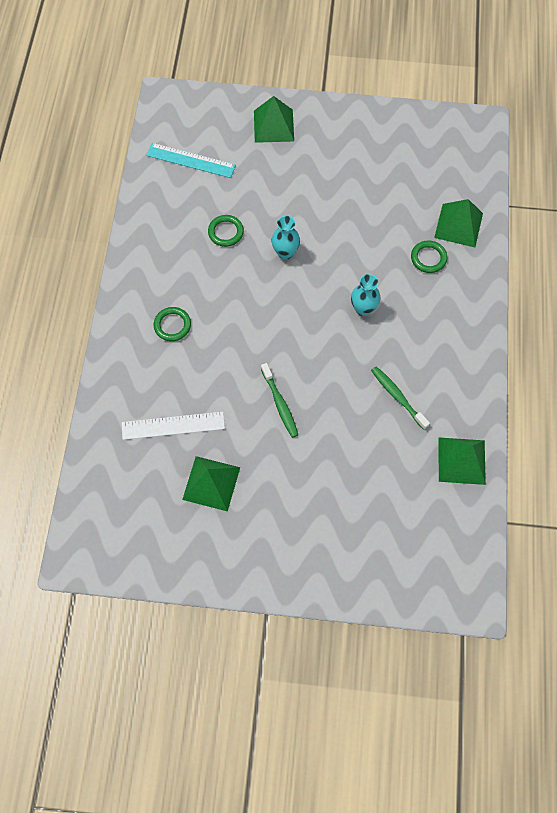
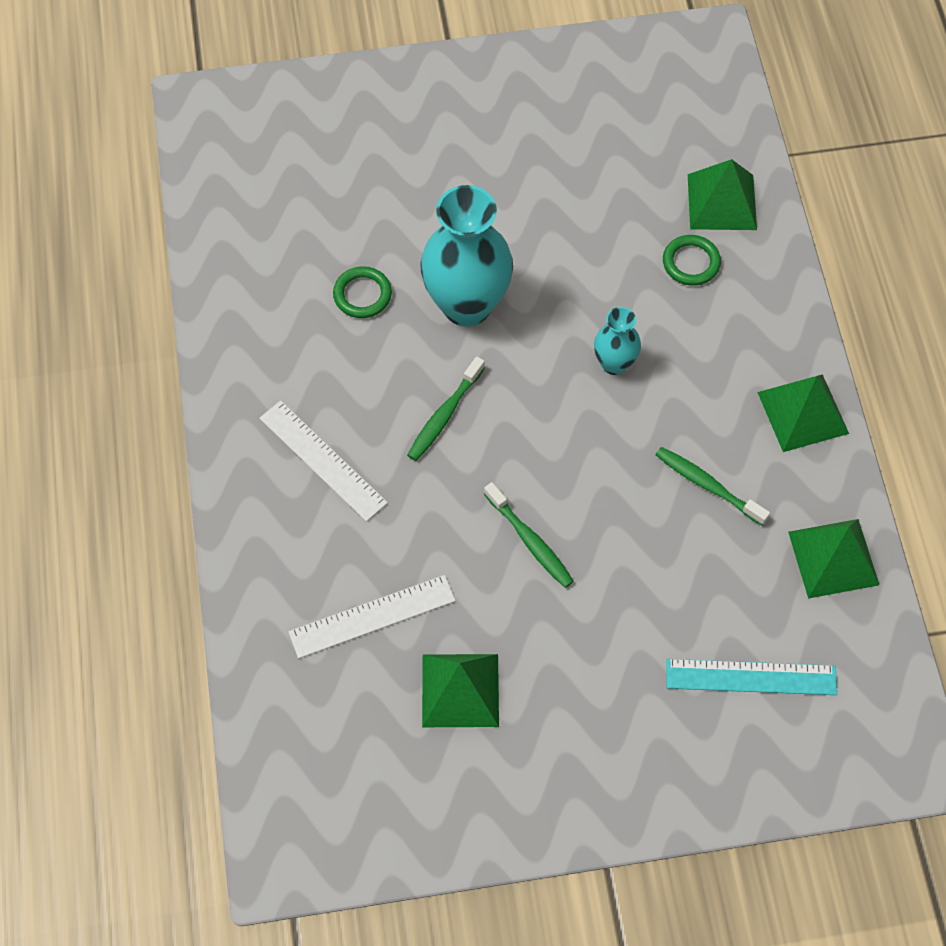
camera: 15 degrees left, 5 degrees down
(172, 325) = (322, 460): green ring -> white ruler
(190, 160) = (271, 194): turquoise ruler -> turquoise ruler (751, 677)
(252, 315) = (444, 415): none -> green toothbrush
(274, 126) = (387, 110): green pyramid -> green pyramid (803, 412)
(285, 252) = (467, 305): turquoise vase -> turquoise vase, size x1.96

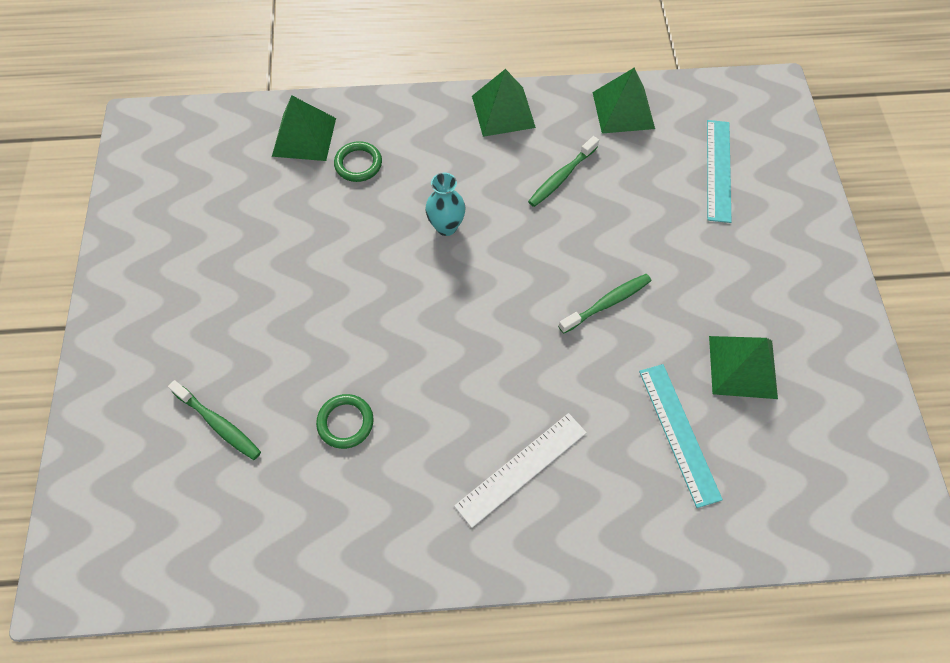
camera: 85 degrees left, 0 degrees up
(372, 617) = (679, 433): white ruler -> turquoise ruler
(444, 415) = (483, 360): green toothbrush -> green toothbrush (218, 424)
(467, 305) = (371, 333): turquoise vase -> none

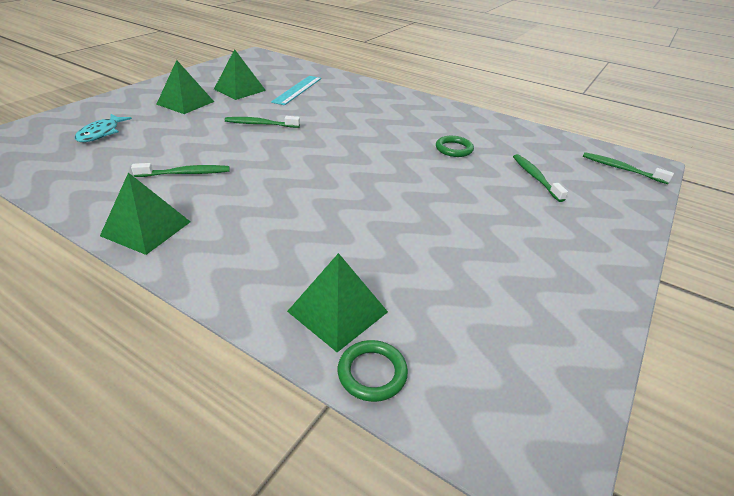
camera: 145 degrees left, 25 degrees down
(108, 536) = (621, 169): none -> green toothbrush
(358, 164) = (312, 258): green ring -> green ring (372, 373)
(446, 226) = (298, 188): turquoise vase -> none
(521, 469) = (378, 108): white ruler -> none
(623, 110) = (75, 182): green pyramid -> green pyramid (185, 103)
(718, 170) = (101, 133): turquoise ruler -> turquoise fish

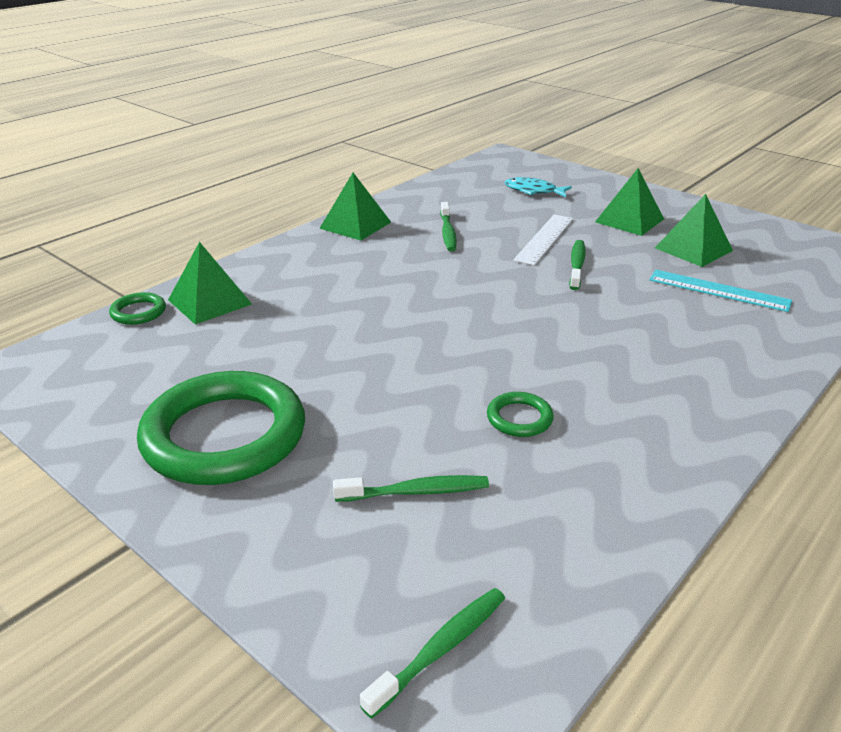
camera: 100 degrees right, 5 degrees down
(211, 133) = (544, 239): none -> white ruler
(538, 255) = (224, 435): none -> green ring

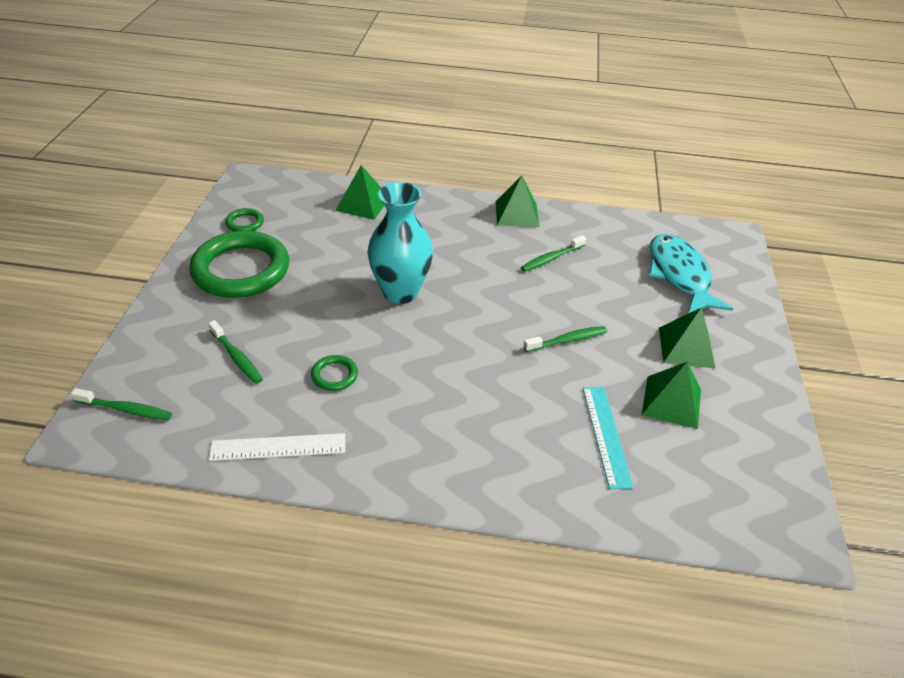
camera: 55 degrees right, 10 degrees up
(138, 312) = (331, 186): green ring -> green ring (245, 223)
(410, 328) = (400, 292): none -> turquoise vase
(533, 191) = (679, 275): turquoise fish -> turquoise fish, size x1.87
(544, 239) = (594, 309): white ruler -> white ruler (278, 447)

